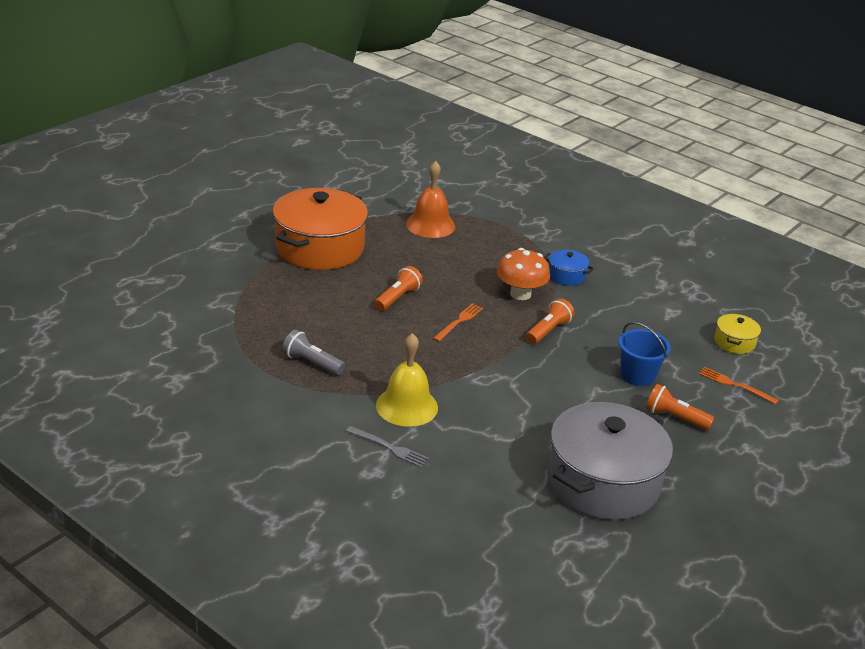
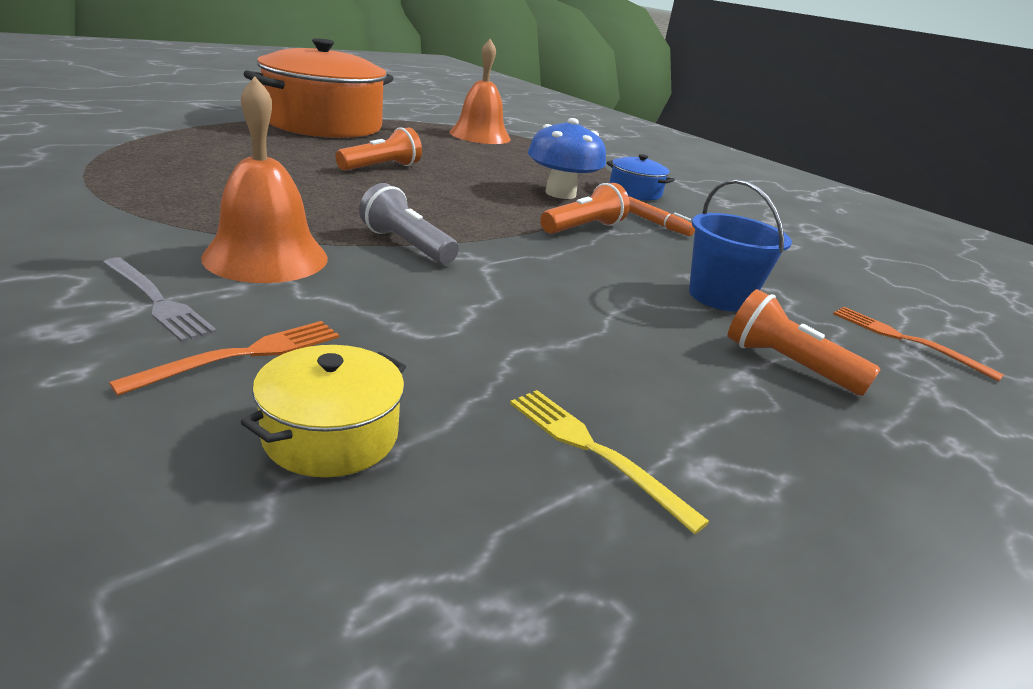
camera: 10 degrees right, 5 degrees down
(312, 363) = (172, 190): grey flashlight -> grey flashlight (406, 245)
(407, 406) = (266, 257): yellow bell -> orange bell
(459, 322) = (450, 198): orange fork -> orange fork (243, 355)
(520, 294) = (560, 193): orange mushroom -> blue mushroom
(589, 312) = (656, 223): none -> orange marker
(603, 482) = (595, 451): grey pot -> yellow fork
(734, 342) = (893, 290): yellow pot -> yellow pot (331, 435)

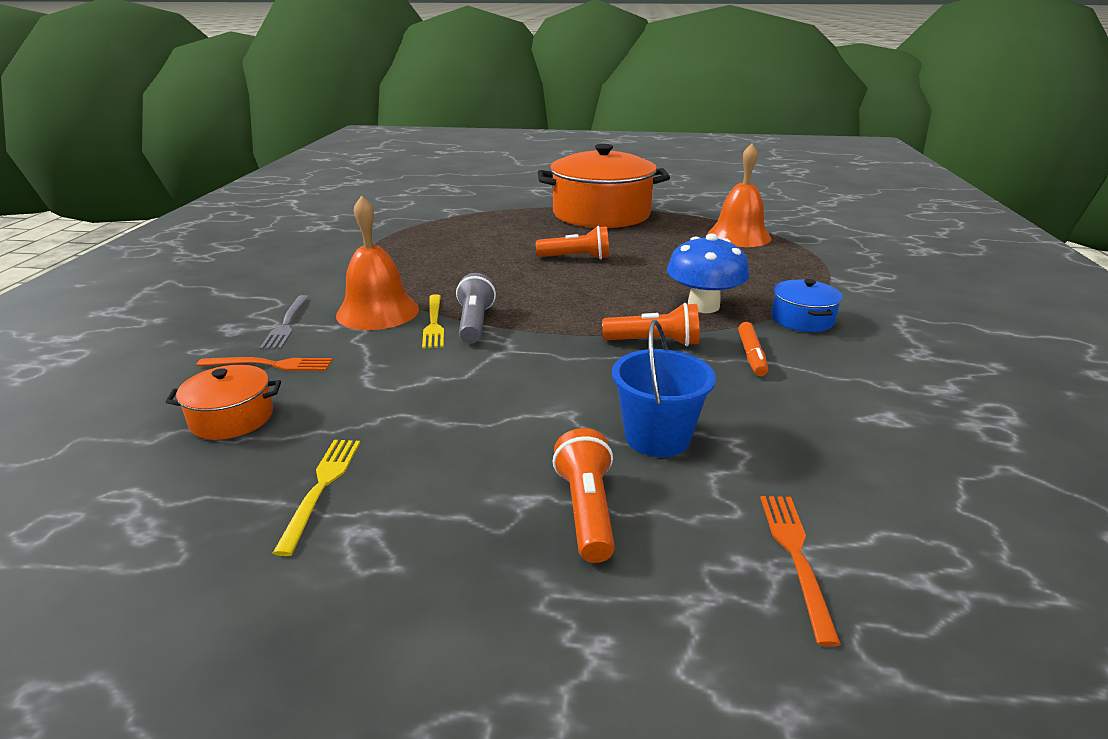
camera: 50 degrees right, 0 degrees up
(331, 435) = (232, 418): yellow pot -> orange pot
(362, 254) = (433, 323): none -> yellow fork

